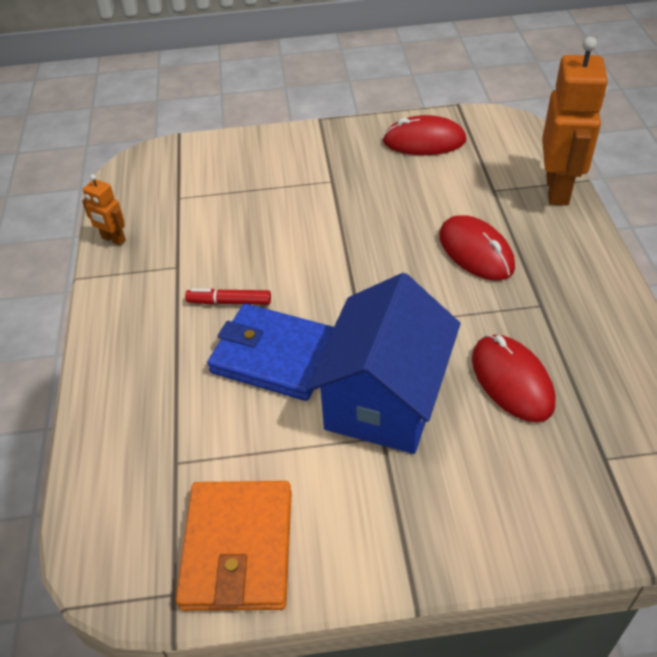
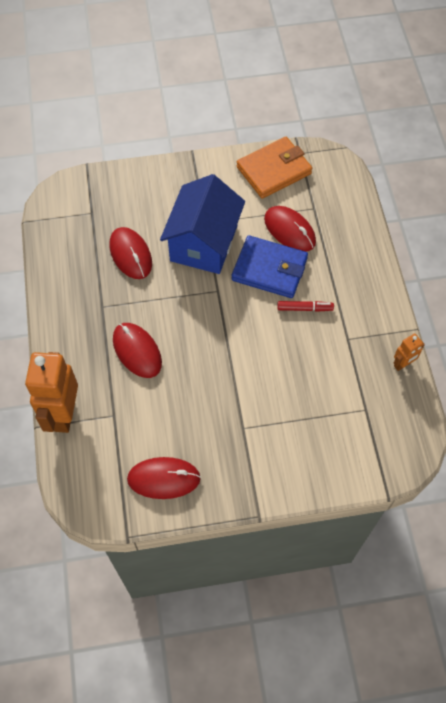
camera: 175 degrees right, 15 degrees up
(113, 239) = (403, 364): orange robot -> orange robot turned 120 degrees clockwise
(229, 420) = (289, 230): none -> red mouse
(238, 548) = (274, 170): orange wallet -> orange wallet turned 60 degrees clockwise

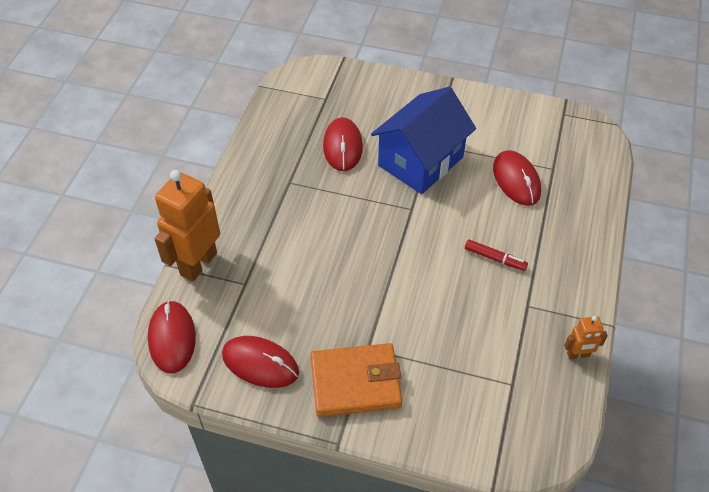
camera: 25 degrees right, 10 degrees down
(137, 351) = (300, 234): red mouse -> red mouse (172, 338)
(269, 269) = (476, 208): blue wallet -> none
(274, 170) = (527, 120): orange wallet -> orange wallet (355, 382)

